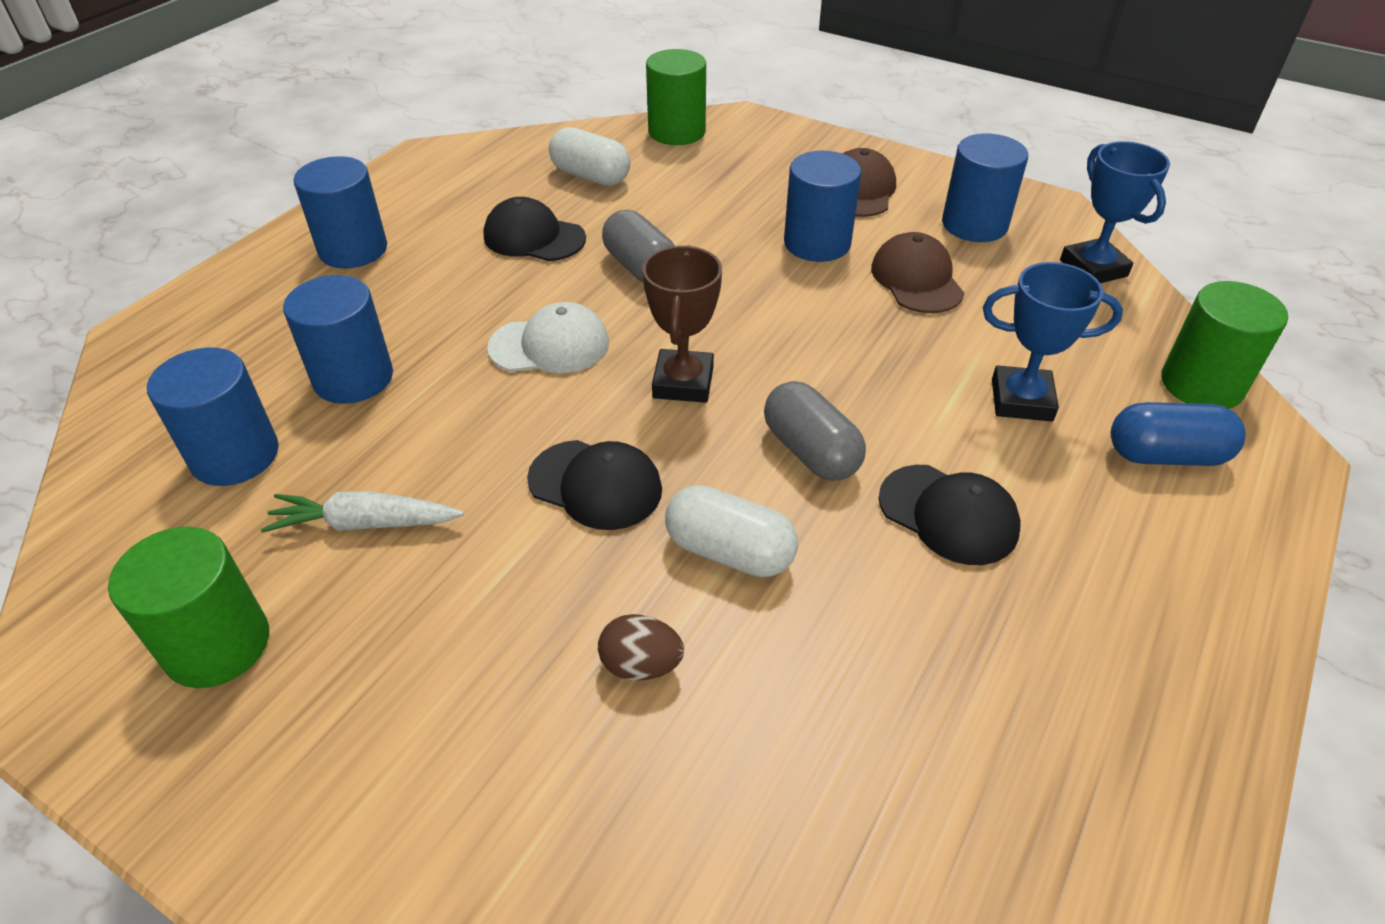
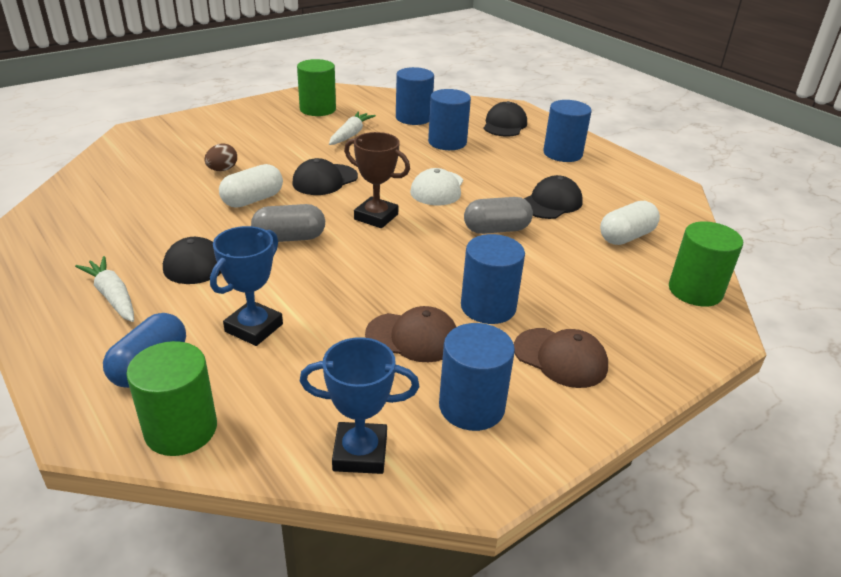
camera: 110 degrees right, 10 degrees down
(240, 327) = (504, 125): none -> black cap
(1111, 575) = (112, 296): none -> white carrot

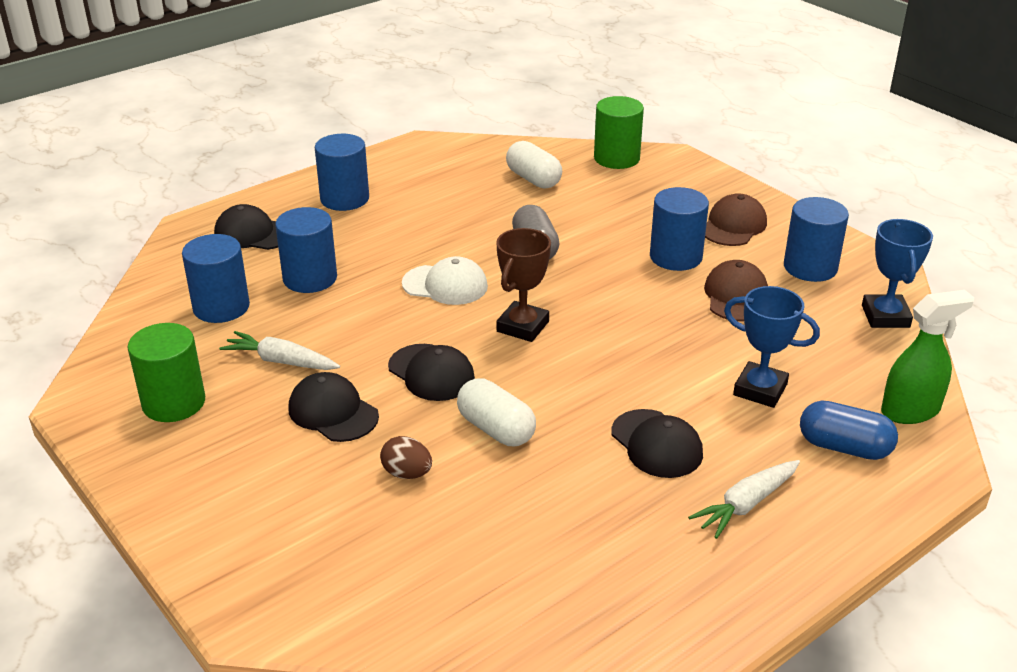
camera: 90 degrees left, 0 degrees up
(181, 429) = (910, 411): green cylinder -> green spray bottle
(289, 238) = (585, 386): grey capsule -> none
(551, 203) = (470, 214): black cap -> black cap (333, 412)

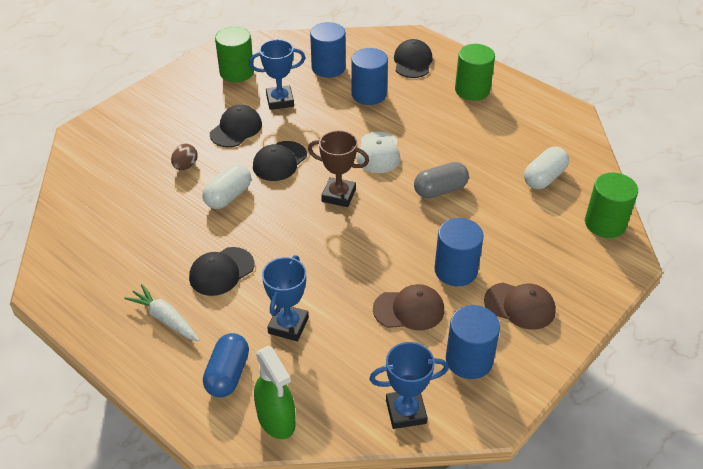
camera: 80 degrees right, 10 degrees up
(281, 361) = (280, 101): white carrot -> blue trophy
(344, 199) = (472, 90): blue cylinder -> green cylinder

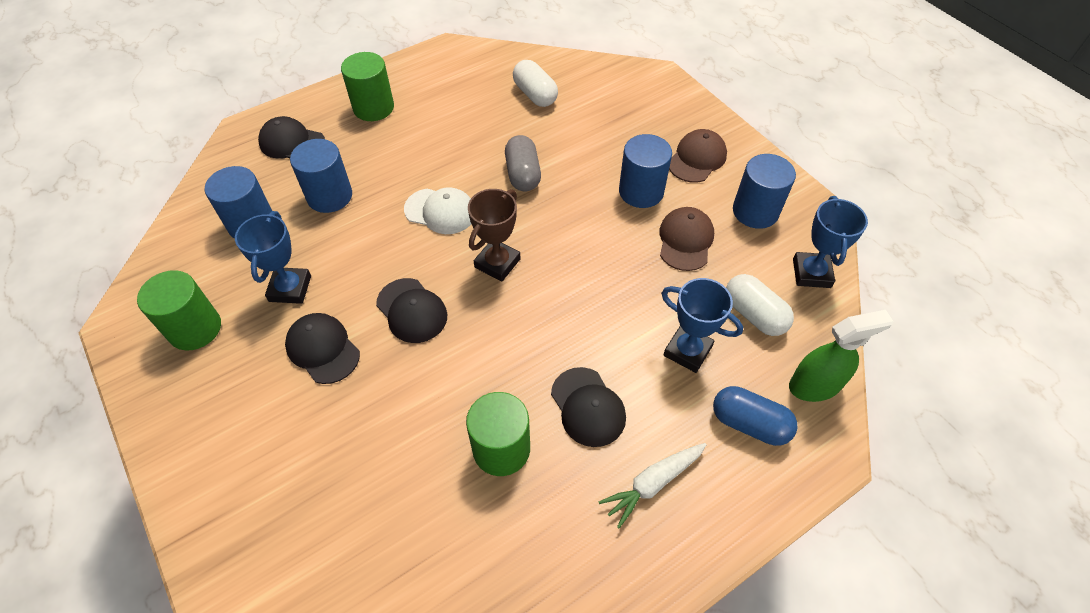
camera: 75 degrees left, 10 degrees up
(185, 166) = (372, 424): brown egg -> none
(228, 196) = (455, 379): white capsule -> white capsule (754, 314)
(605, 223) = (610, 74): green cylinder -> green cylinder (501, 449)

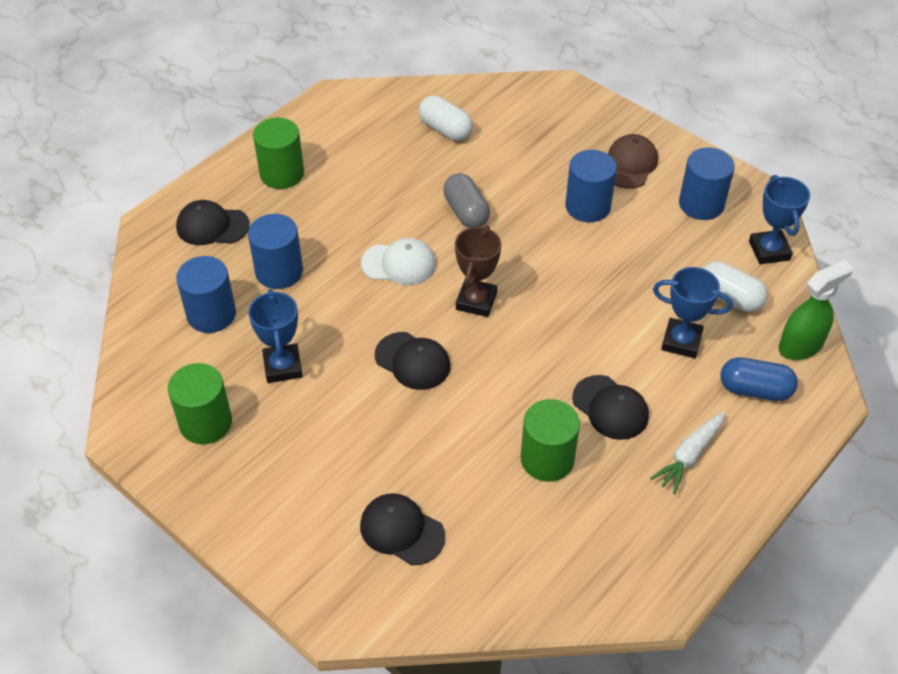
camera: 15 degrees left, 5 degrees down
(323, 349) = (342, 413): black cap -> black cap (401, 530)
(685, 240) = (646, 244): brown cap -> none

